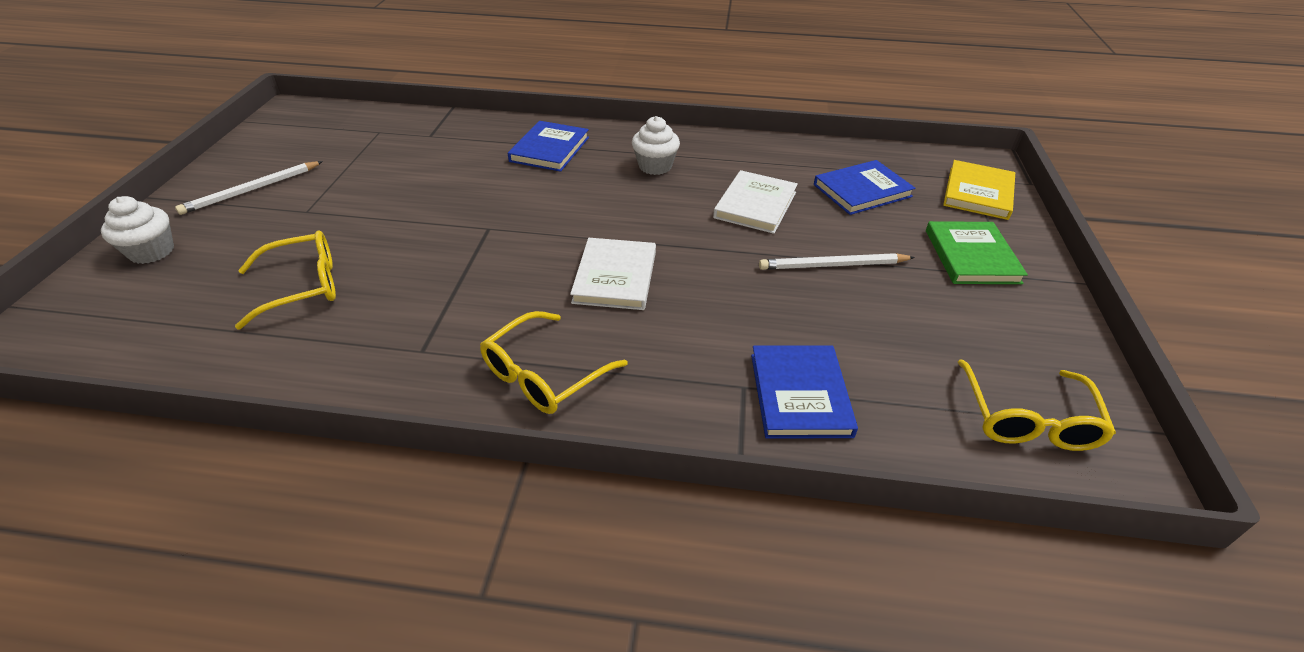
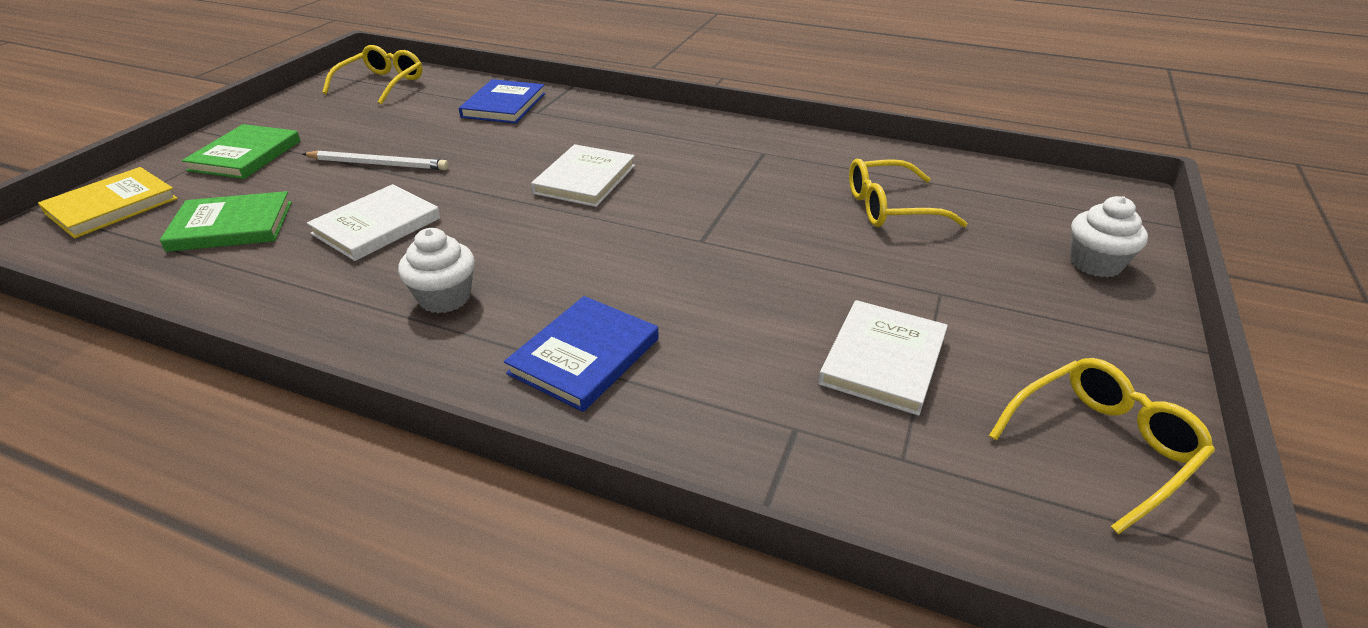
camera: 165 degrees left, 5 degrees down
(252, 190) = (1048, 341): white pencil -> none
(370, 168) = (883, 360): none -> white book
(544, 375) = (671, 131): yellow glasses -> yellow glasses (1101, 446)
(862, 190) = (231, 226): blue book -> green book

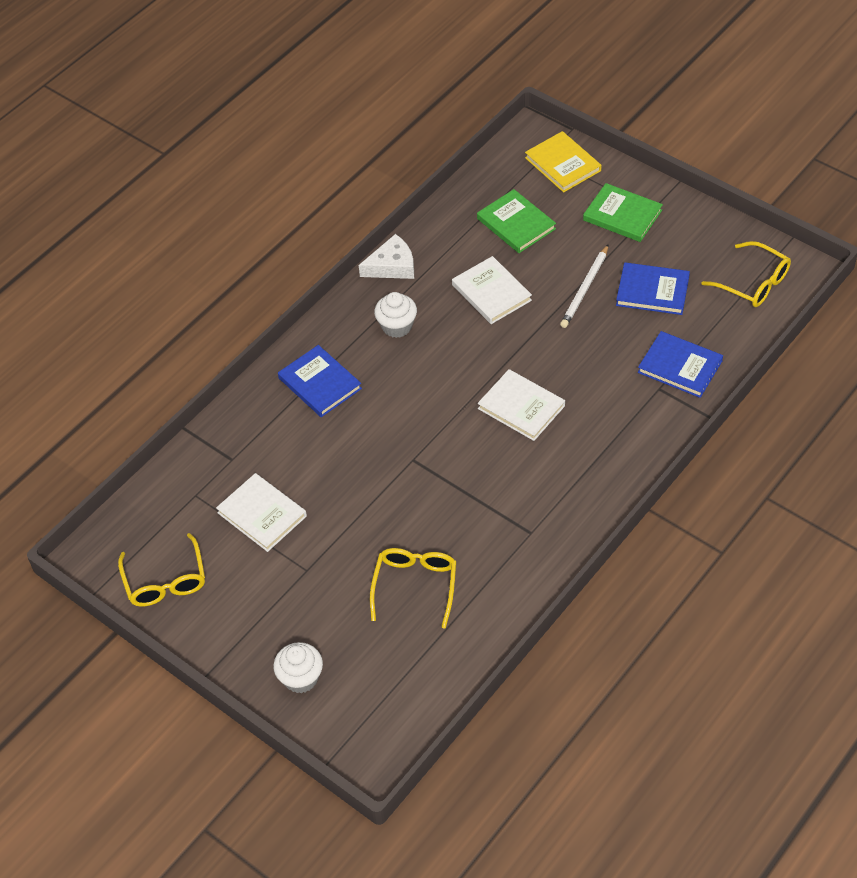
camera: 110 degrees right, 15 degrees up
(231, 226) = (516, 224): green book -> green book turned 45 degrees counterclockwise
(296, 328) = (392, 266): none -> white cheese
(387, 127) = (652, 291): none -> blue book

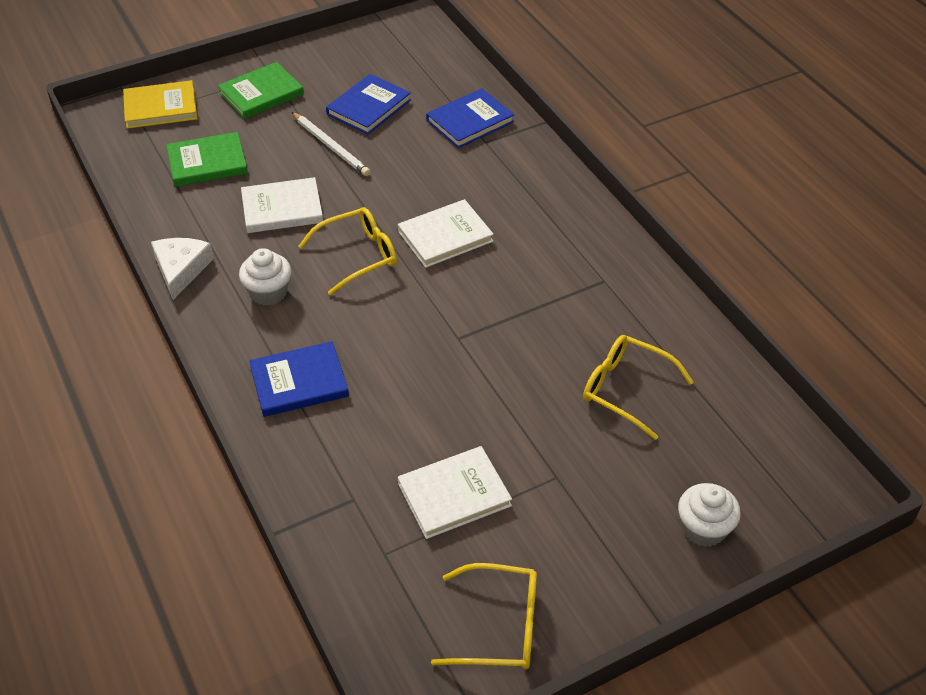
camera: 70 degrees left, 5 degrees down
(753, 283) = (408, 49): yellow glasses -> yellow glasses (358, 256)

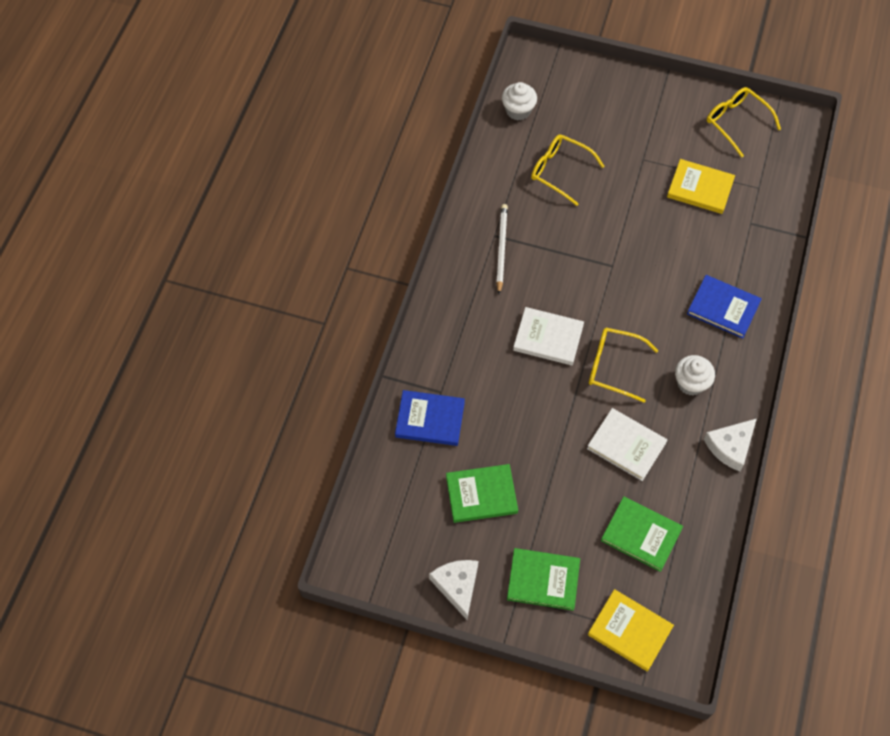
camera: 135 degrees left, 15 degrees up
(324, 55) = (457, 586): none -> white cheese
(330, 146) = (544, 477): white pencil -> white pencil (501, 249)
(369, 107) = (481, 494): blue book -> green book
(454, 494) = (700, 188): white book -> yellow book
(626, 389) = (560, 171): yellow glasses -> yellow glasses turned 135 degrees clockwise
(704, 529) = (604, 90): white cupcake -> white cupcake (518, 110)

